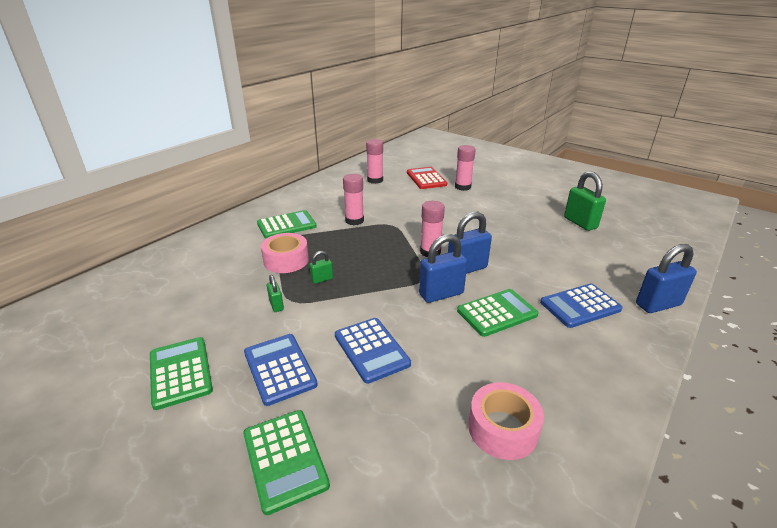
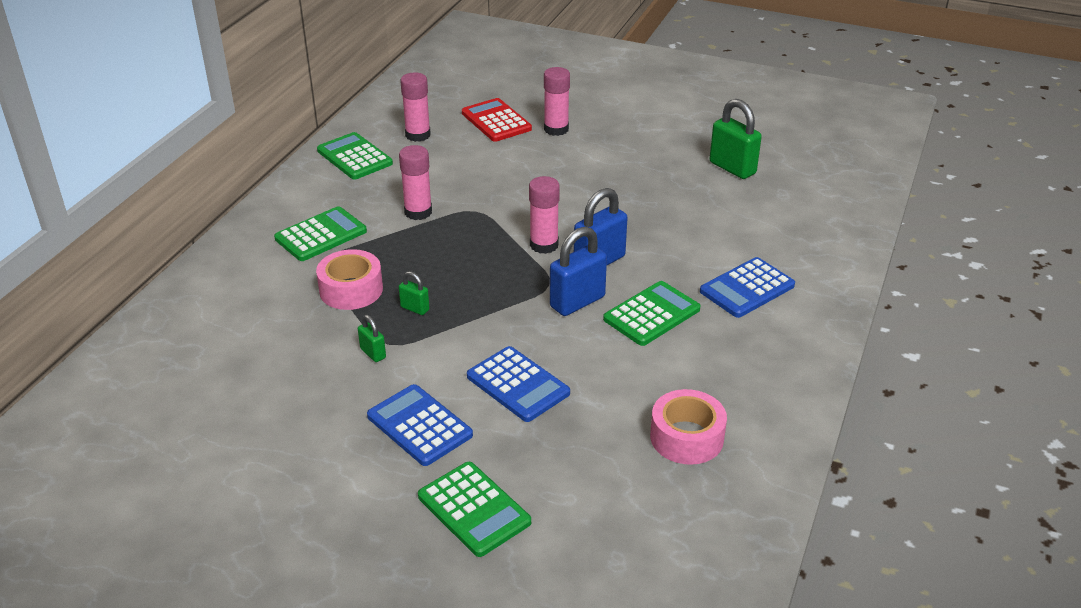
camera: 15 degrees left, 5 degrees up
(180, 372) = (302, 452): green calculator -> green calculator (354, 157)
(322, 279) = (415, 308): green padlock -> green padlock turned 75 degrees clockwise
(658, 304) = (835, 271): blue padlock -> none

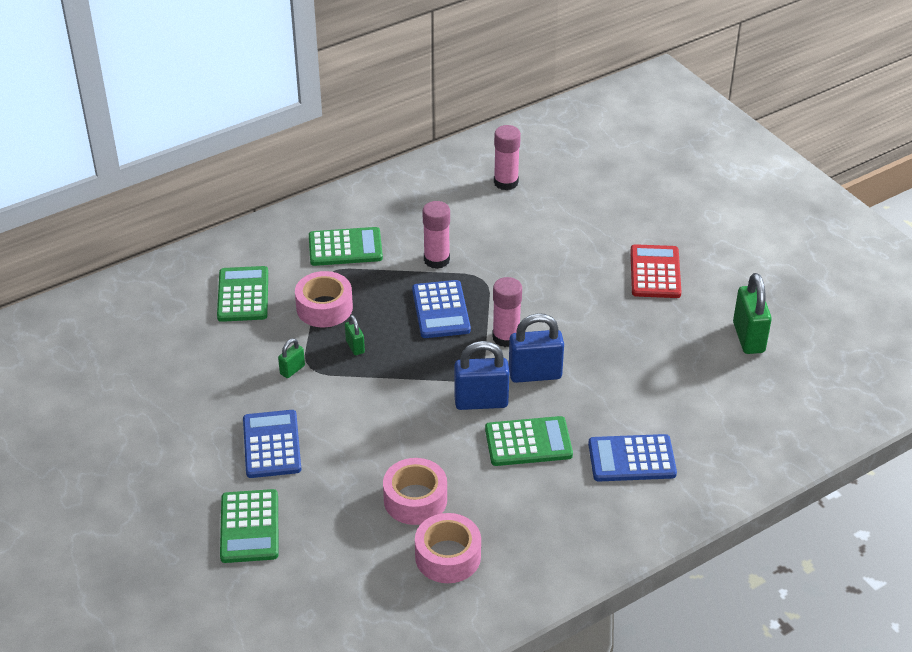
camera: 35 degrees right, 5 degrees up
(354, 157) = (435, 183): green calculator -> green calculator (243, 295)
(373, 353) = (292, 370): green padlock -> green padlock turned 45 degrees clockwise
(496, 121) = (585, 196): red calculator -> red calculator (655, 272)
(518, 385) = (368, 449): blue calculator -> blue calculator (441, 310)
(556, 129) = (630, 227): pink glue stick -> none
(606, 406) = (415, 500): none -> pink tape

